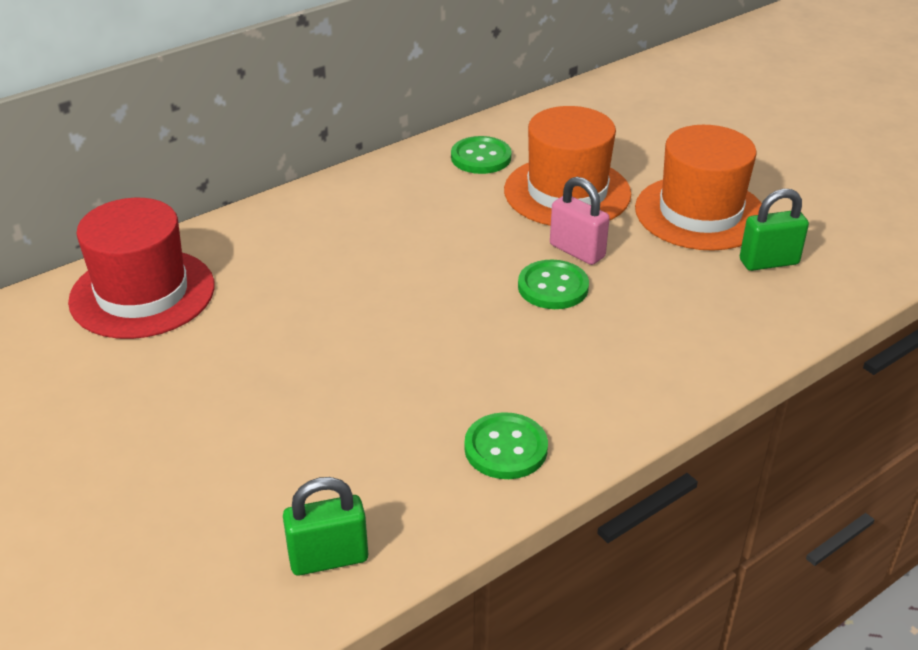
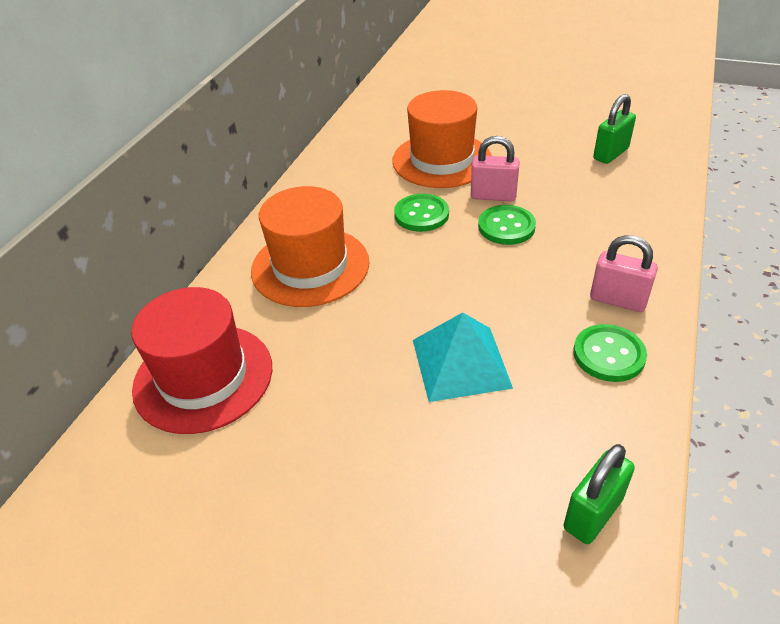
camera: 30 degrees left, 5 degrees up
(360, 386) = (461, 363): none -> turquoise pyramid
(481, 157) = (358, 160): green button -> green button (421, 214)
(579, 407) = (618, 300): none -> pink padlock
(700, 213) = (537, 140): orange hat -> orange hat (310, 266)

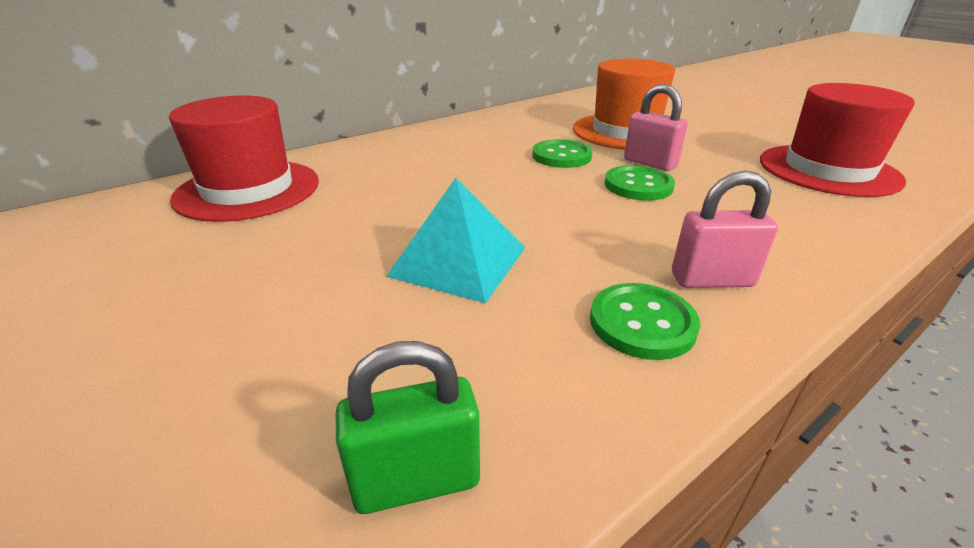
camera: 30 degrees right, 10 degrees down
(310, 266) = (422, 158): orange hat -> none
(610, 154) = (828, 170): green padlock -> red hat
(618, 300) = (712, 280): pink padlock -> pink padlock turned 60 degrees counterclockwise

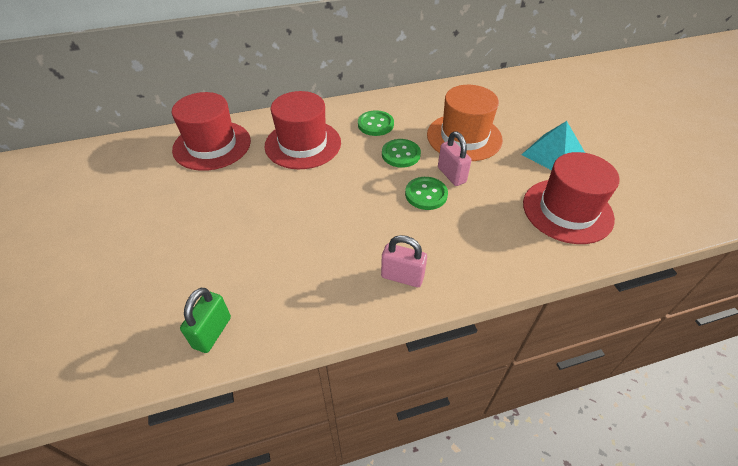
camera: 20 degrees right, 15 degrees up
(407, 167) = (303, 144): none -> red hat
(416, 481) = (212, 332): green padlock -> green padlock turned 75 degrees counterclockwise
(459, 261) = (288, 228): turquoise pyramid -> turquoise pyramid (553, 154)
(642, 323) = (345, 291): green button -> green button (375, 124)

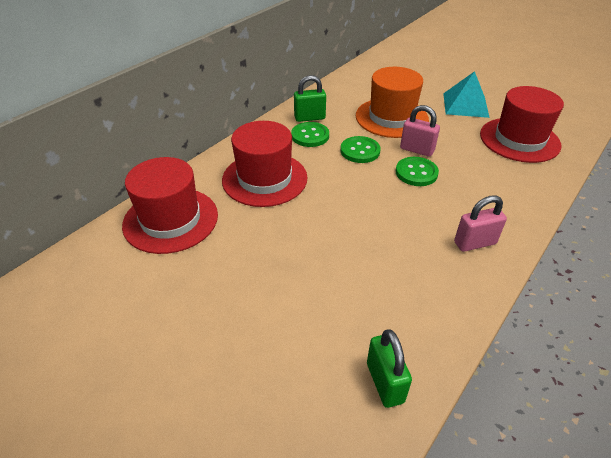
camera: 35 degrees left, 5 degrees down
(393, 109) = (309, 118): none -> green padlock

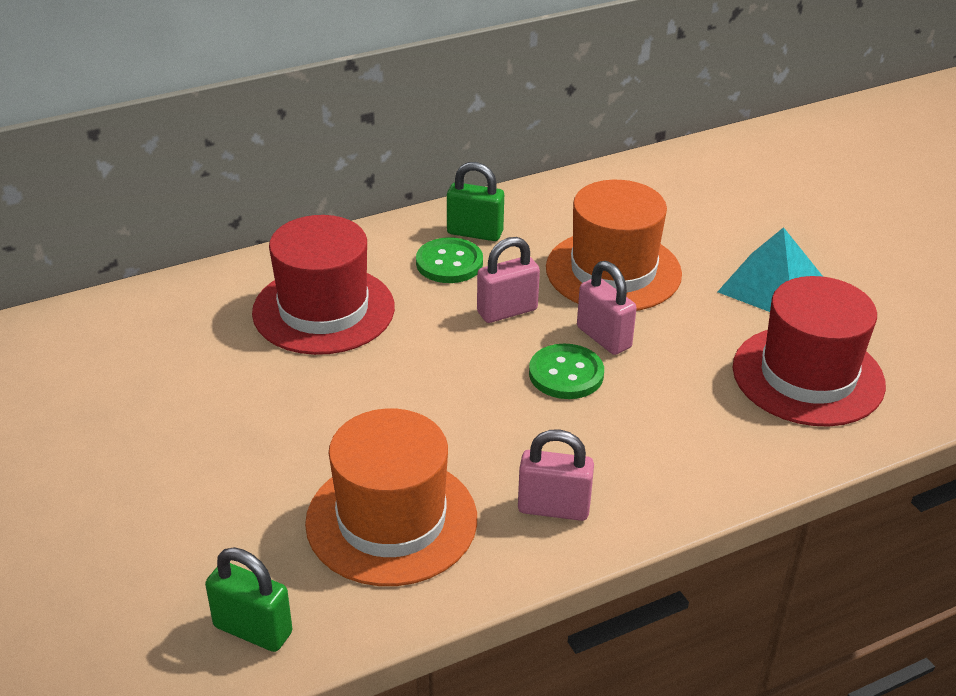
camera: 25 degrees right, 5 degrees down
(170, 220) = (151, 327): red hat -> none
(360, 151) = (507, 311): green button -> pink padlock
(385, 382) = (253, 630): green padlock -> green padlock turned 75 degrees counterclockwise
(402, 282) = (391, 520): none -> orange hat

